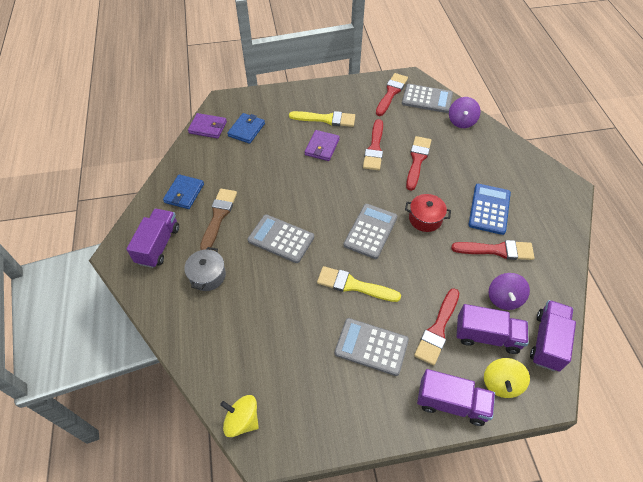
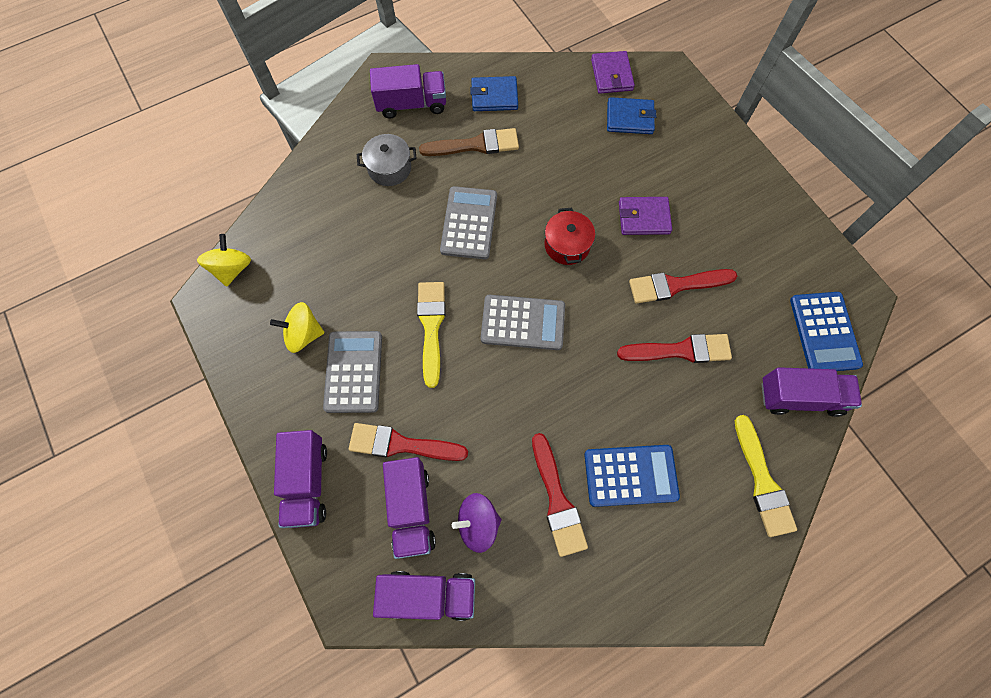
camera: 70 degrees right, 15 degrees up
(326, 119) = (701, 205): yellow brush -> yellow brush (762, 481)
(391, 93) = (808, 276): red brush -> none
(425, 219) = (573, 388): red pot -> red pot (567, 245)
(427, 99) = (824, 332): grey calculator -> blue calculator
(461, 121) = (800, 397): purple spinning top -> purple truck
(501, 383) = (349, 540): yellow spinning top -> yellow spinning top (303, 334)

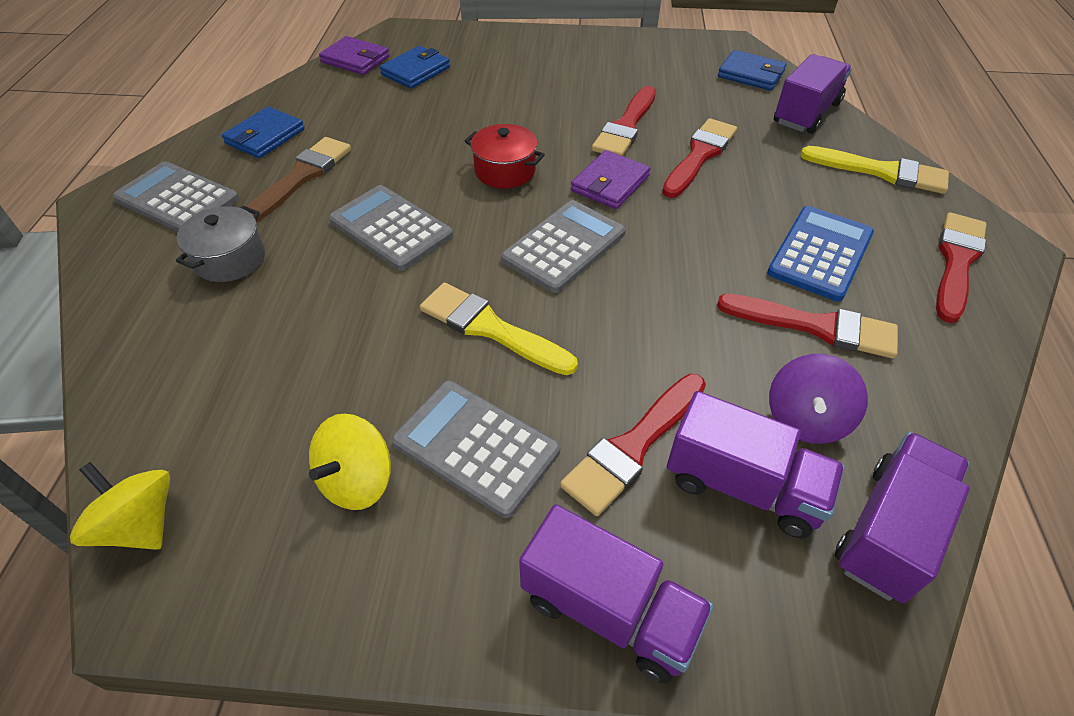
camera: 55 degrees left, 20 degrees down
(411, 104) = (177, 199): purple truck -> grey calculator
(644, 217) = (532, 111): purple wallet -> purple wallet (610, 183)
(689, 568) = (956, 262): none -> red brush
(824, 332) = (751, 74): blue calculator -> blue wallet

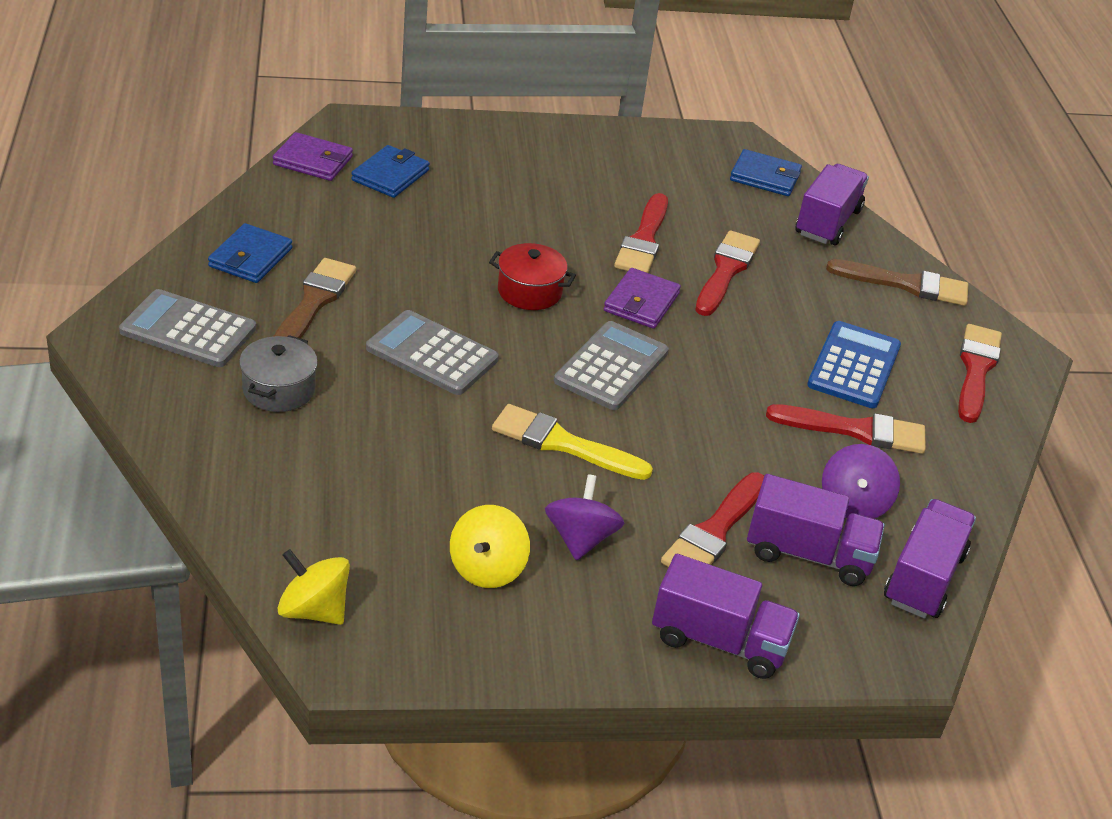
camera: 15 degrees left, 10 degrees down
(476, 447) = (580, 539): grey calculator -> purple spinning top
(881, 172) = (906, 284): yellow brush -> brown brush

